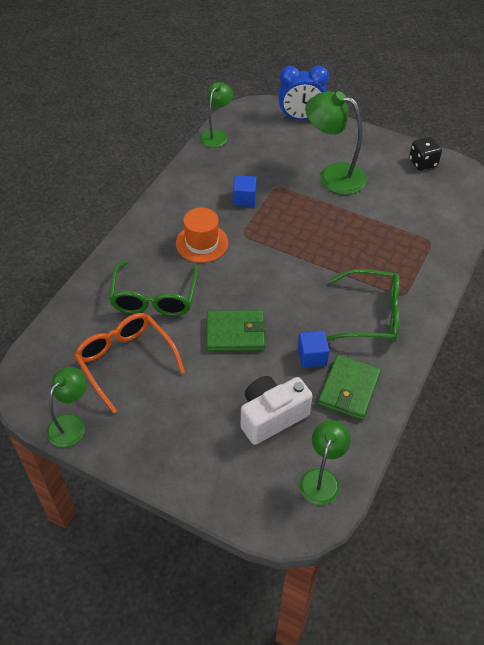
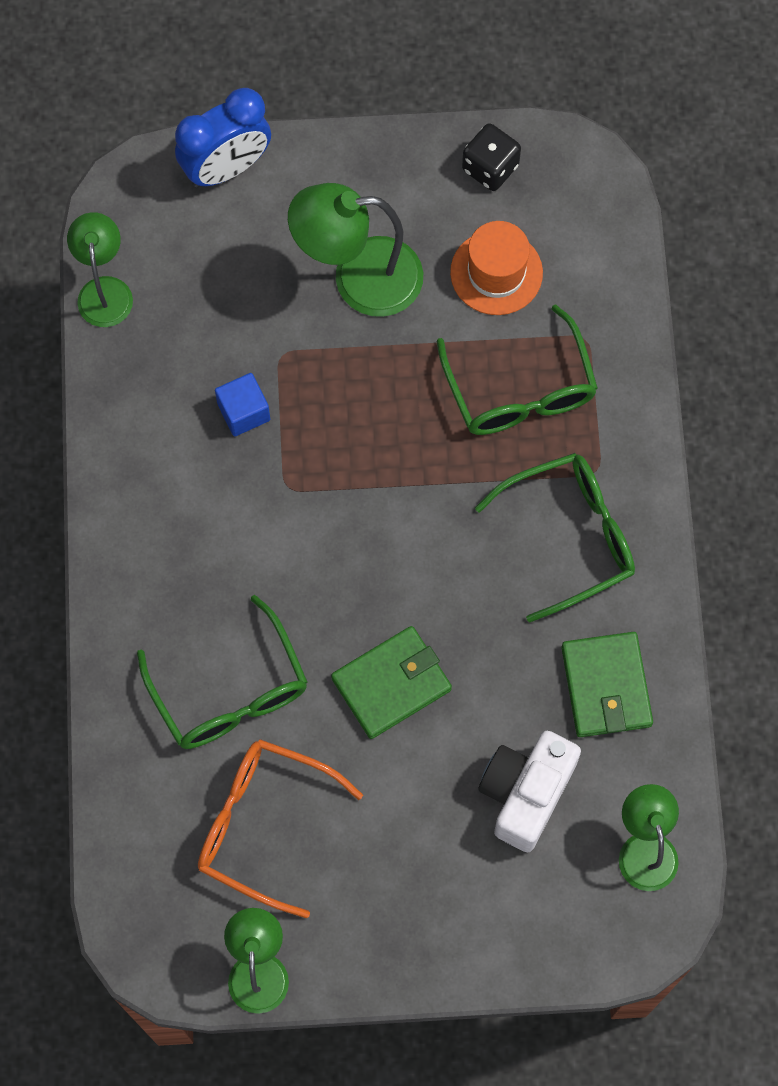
camera: 30 degrees left, 20 degrees up
(202, 243) = (233, 543): orange hat -> orange hat (496, 272)
(312, 356) = (525, 661): blue cube -> none
(384, 246) = (520, 390): none -> green glasses

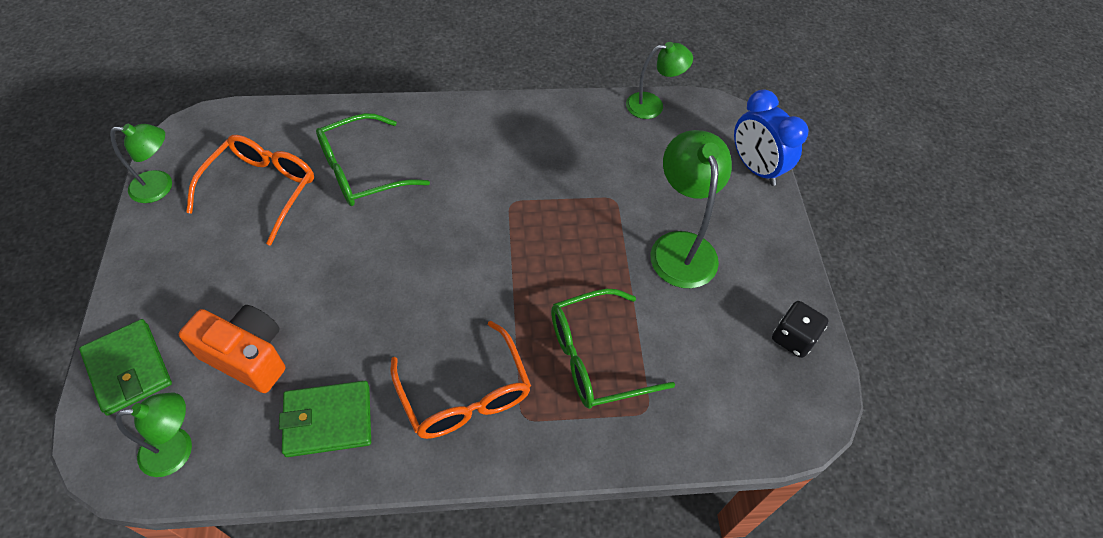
camera: 85 degrees right, 15 degrees down
(243, 412) = (568, 178): blue cube -> none
(391, 684) = (353, 265): green wallet -> green wallet (128, 369)
(496, 272) = (699, 341): orange hat -> none
(526, 793) = (247, 356): white camera -> orange camera
(570, 536) = (465, 395): green glasses -> orange glasses

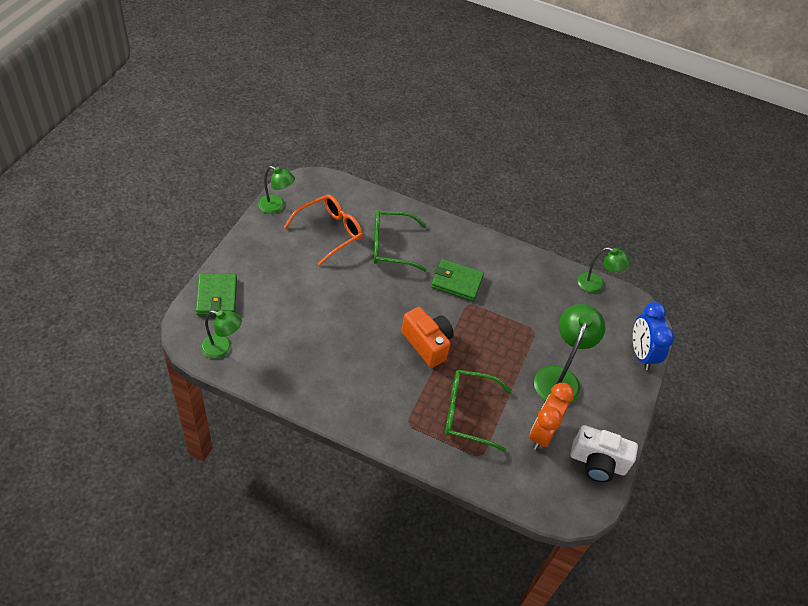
camera: 25 degrees right, 5 degrees down
(247, 356) = (278, 319): orange camera -> orange camera (427, 344)
(328, 420) = (303, 372): green wallet -> green wallet (456, 282)
(465, 395) = (382, 395): orange glasses -> none
(704, 335) = (542, 433): none -> orange clock
(793, 338) = (597, 463): black dice -> white camera

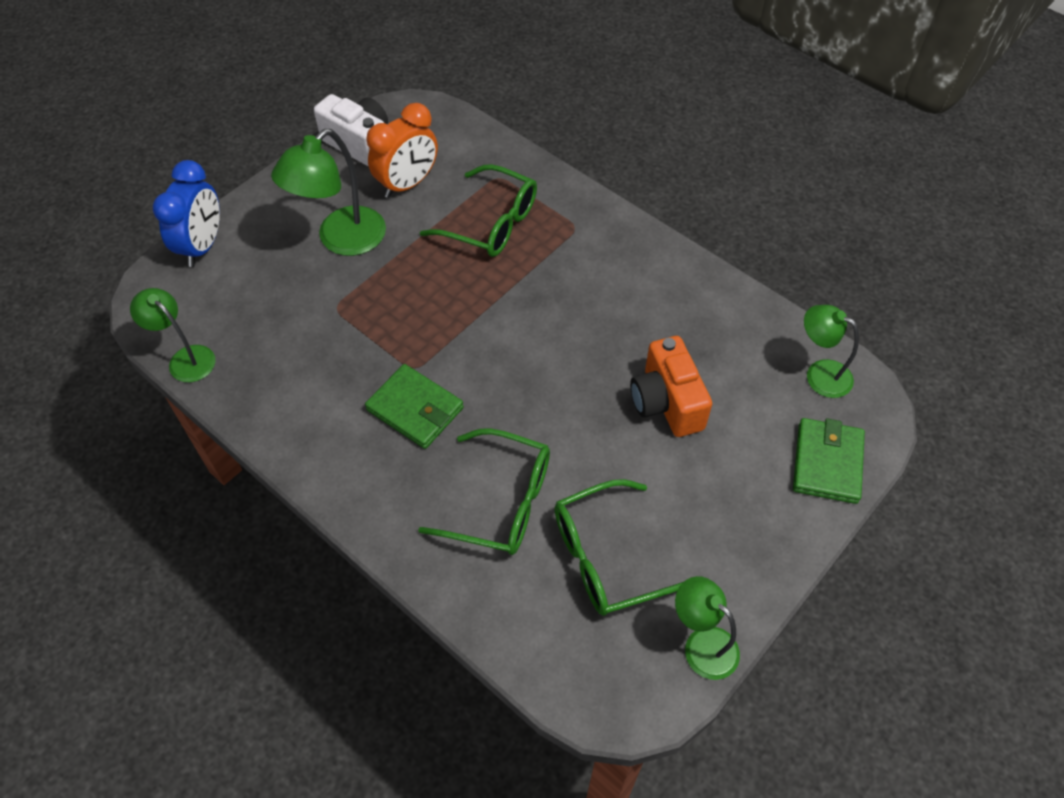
camera: 155 degrees left, 5 degrees up
(330, 232) = (607, 557): orange glasses -> green glasses
(427, 344) = (508, 320): orange camera -> orange camera (666, 402)

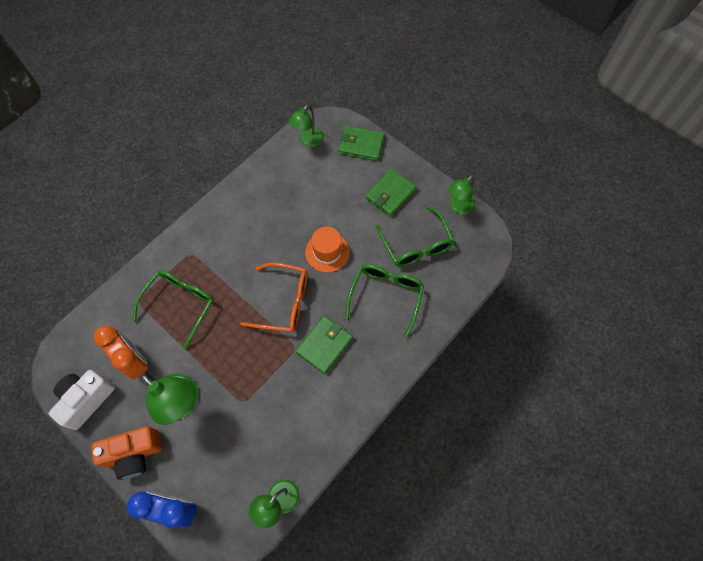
camera: 90 degrees left, 10 degrees up
(492, 351) = (284, 302): none -> orange glasses
(586, 409) = (327, 252): none -> orange hat
(666, 402) = (324, 212): orange camera -> orange camera (134, 454)
(719, 514) = (390, 194): none -> green wallet

